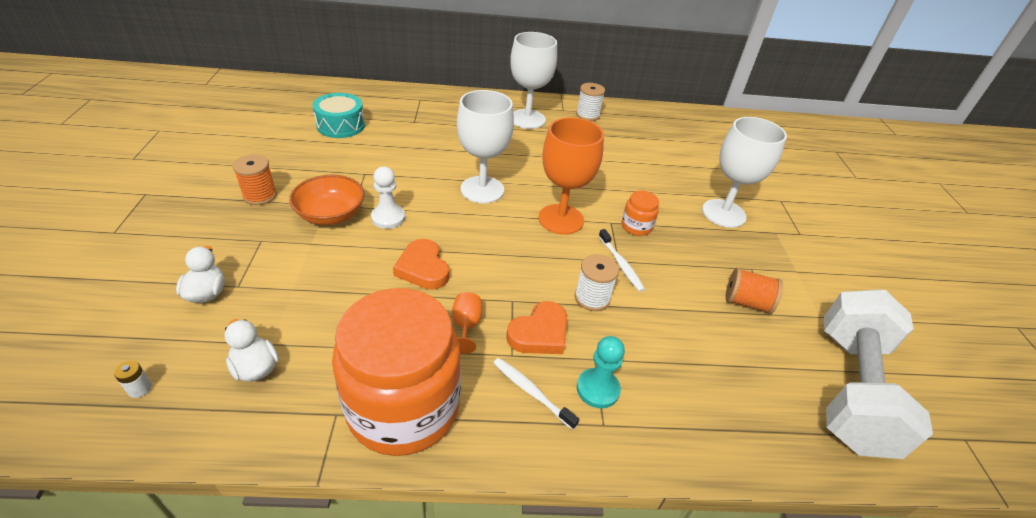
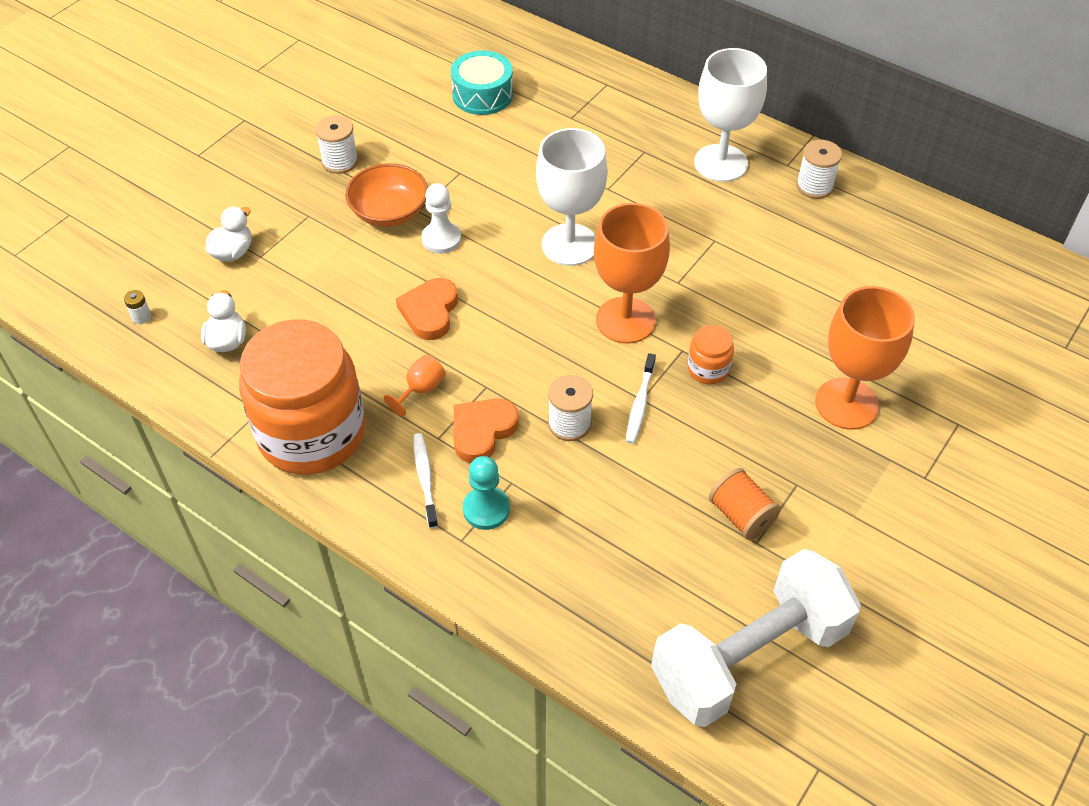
camera: 40 degrees right, 10 degrees up
(260, 195) = (340, 161): orange spool -> white spool
(539, 333) = (482, 431): orange heart -> orange heart turned 135 degrees clockwise
(723, 213) = (846, 404): white goblet -> orange goblet

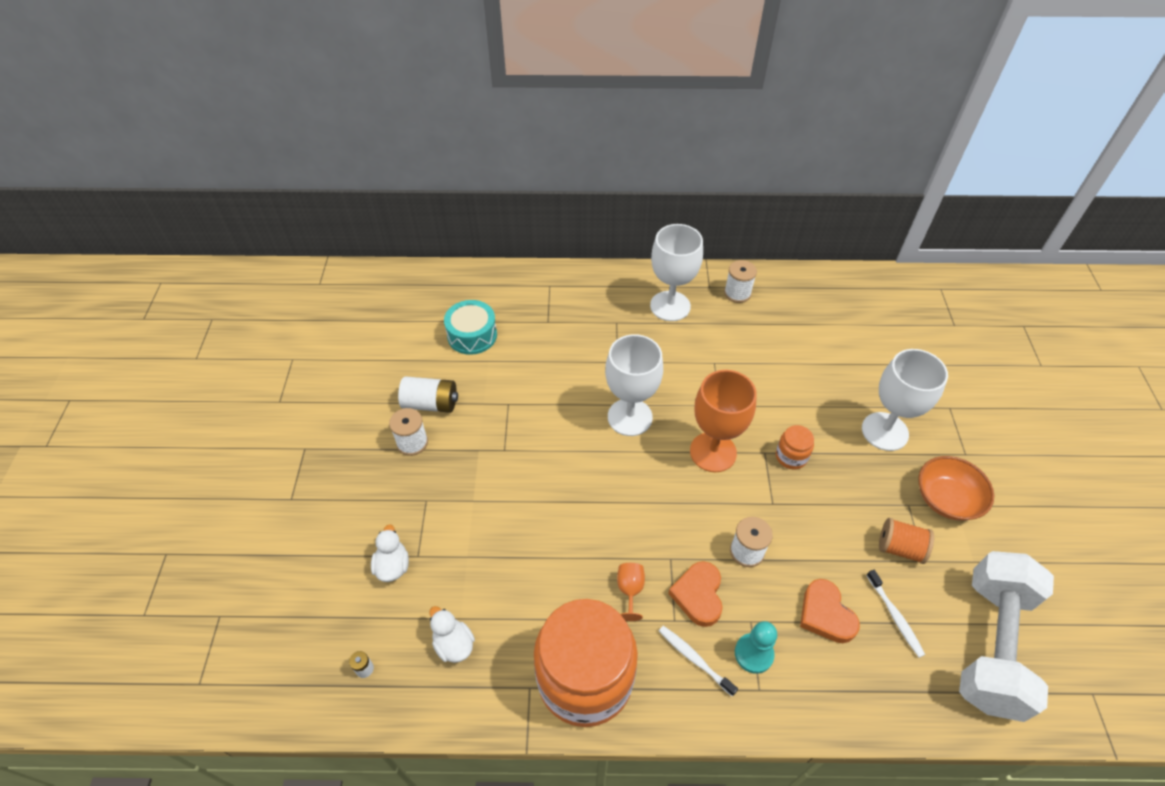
camera: 35 degrees left, 0 degrees up
(387, 137) = (431, 404): none -> white battery
(389, 212) = (485, 462): orange bowl -> orange bowl (946, 499)
(430, 312) = (582, 525): orange heart -> orange heart (825, 614)
(441, 239) = (540, 463): white pawn -> none
(640, 404) = (775, 508): white toothbrush -> white toothbrush (895, 616)
(846, 404) = (884, 431): orange goblet -> white goblet

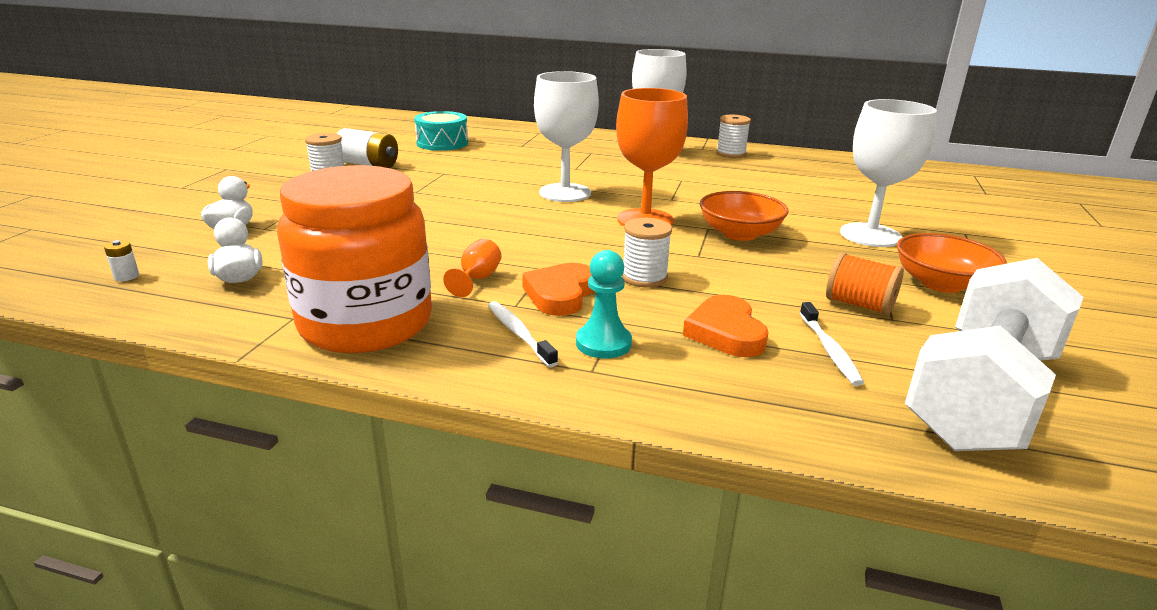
camera: 15 degrees right, 25 degrees down
(791, 456) = (739, 234): orange jar -> orange bowl

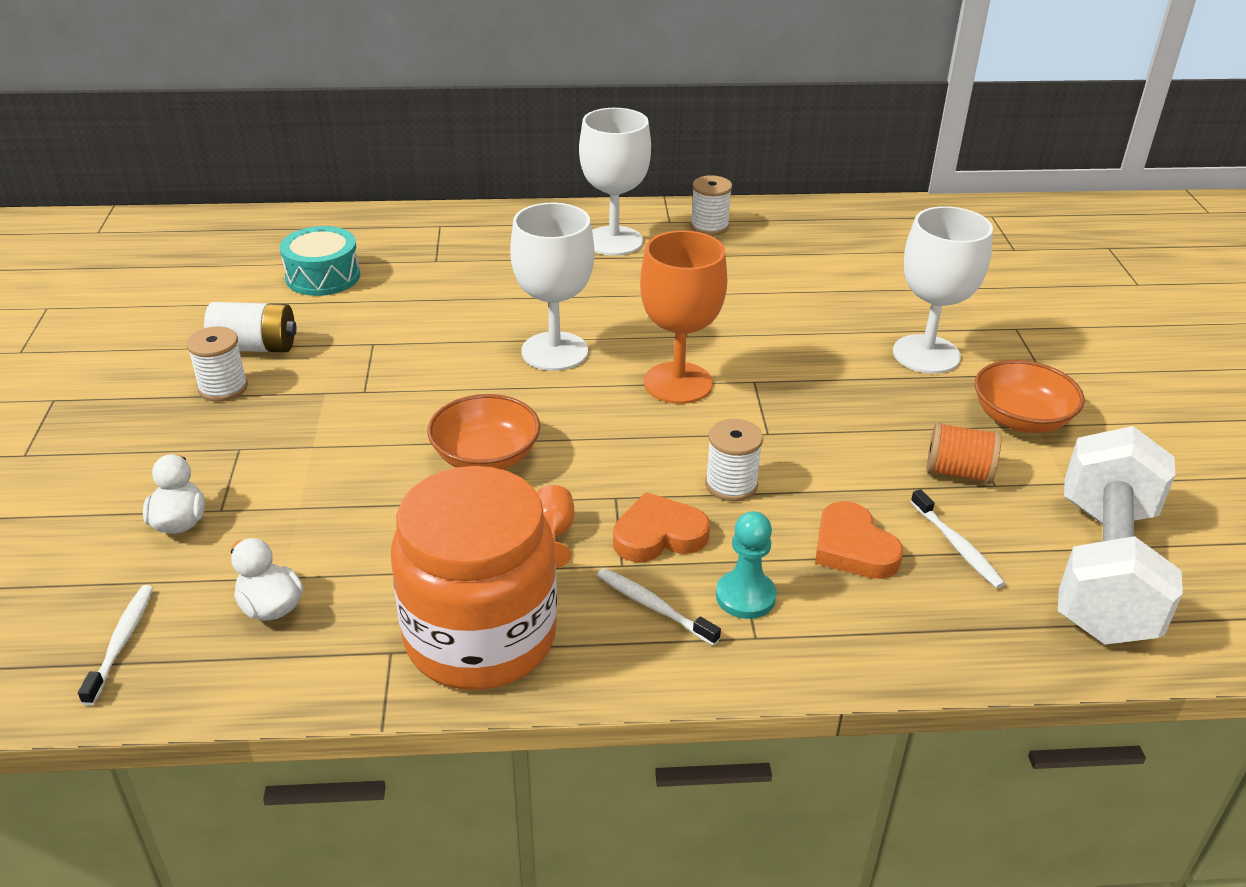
camera: 20 degrees left, 10 degrees up
(126, 276) = (121, 642): white battery -> white toothbrush
(560, 294) = (659, 535): orange heart -> orange heart turned 75 degrees clockwise
(739, 234) = (792, 384): orange bowl -> orange bowl (486, 457)

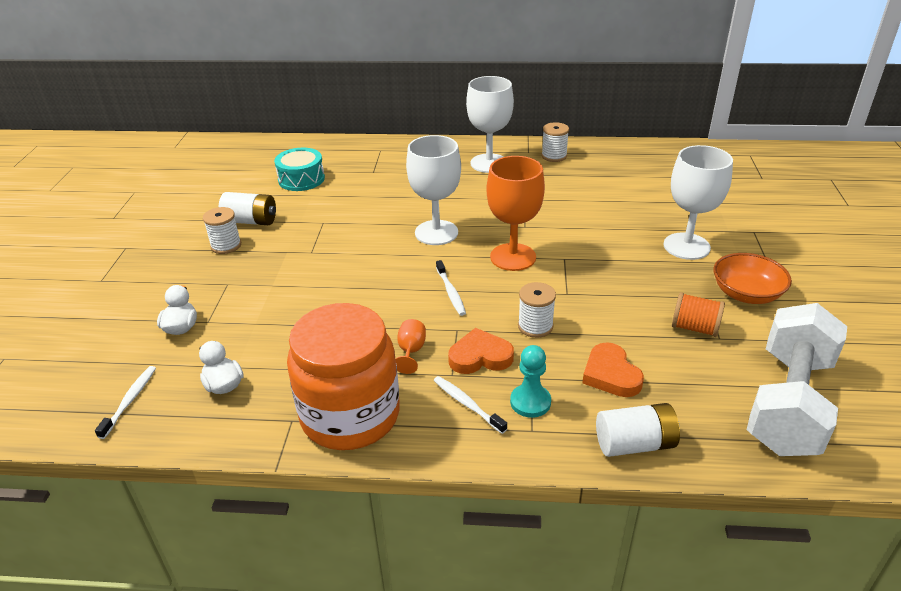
camera: 10 degrees right, 0 degrees up
(486, 457) = (378, 298): orange bowl -> none
(905, 644) = (635, 444): none -> white battery
(957, 546) = (684, 378): white toothbrush -> white toothbrush (451, 292)

